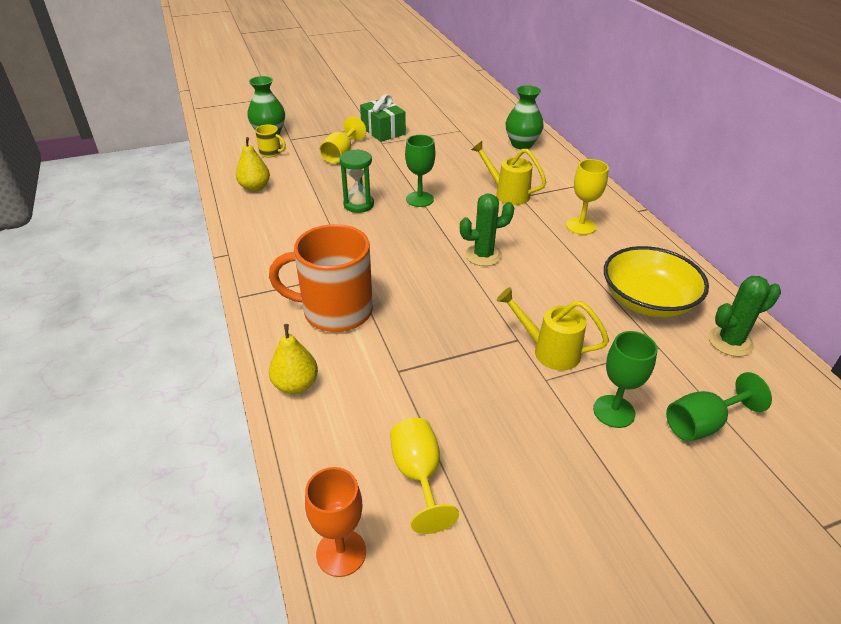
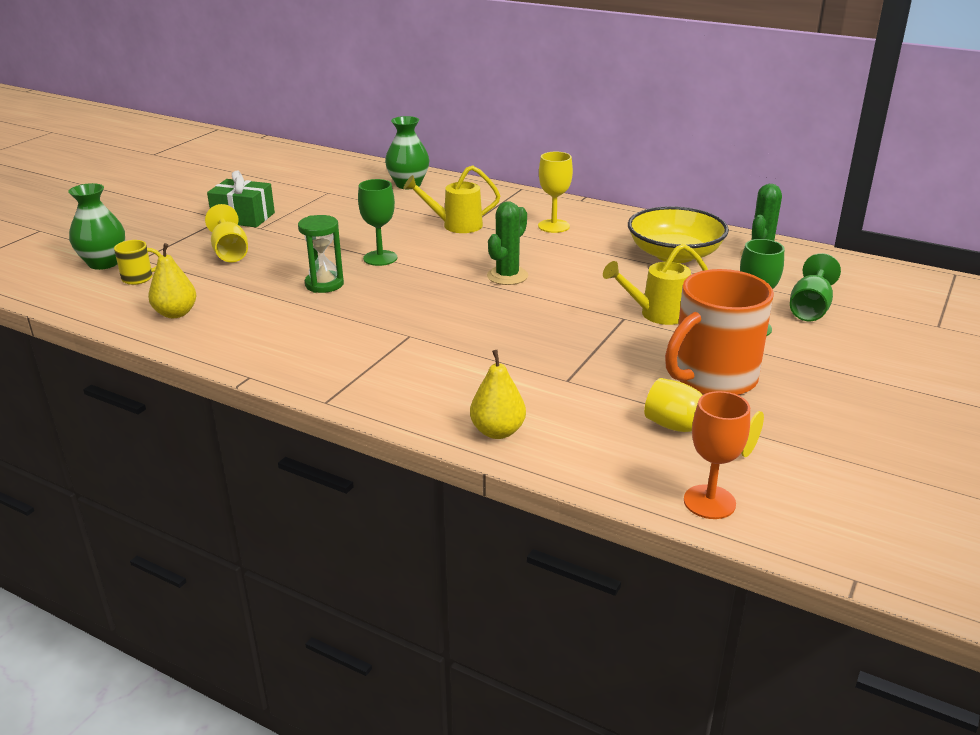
camera: 40 degrees left, 10 degrees down
(335, 311) = (443, 368): orange mug -> orange mug (712, 378)

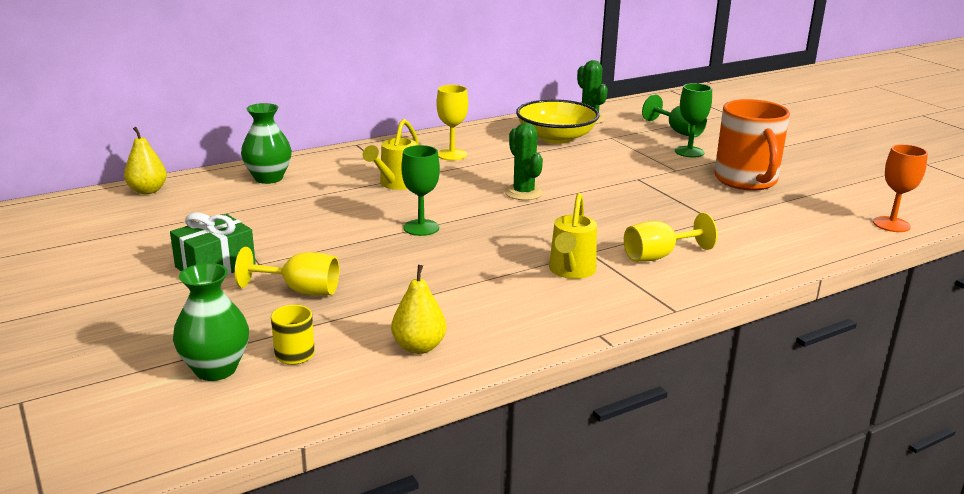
camera: 60 degrees left, 5 degrees down
(324, 284) = (445, 262): green hourglass -> none
(497, 431) = (769, 259): yellow pear -> yellow pear (148, 190)
(657, 314) = (643, 168): yellow watering can -> yellow watering can (571, 271)
(687, 430) = (806, 206): yellow goblet -> yellow goblet (658, 256)

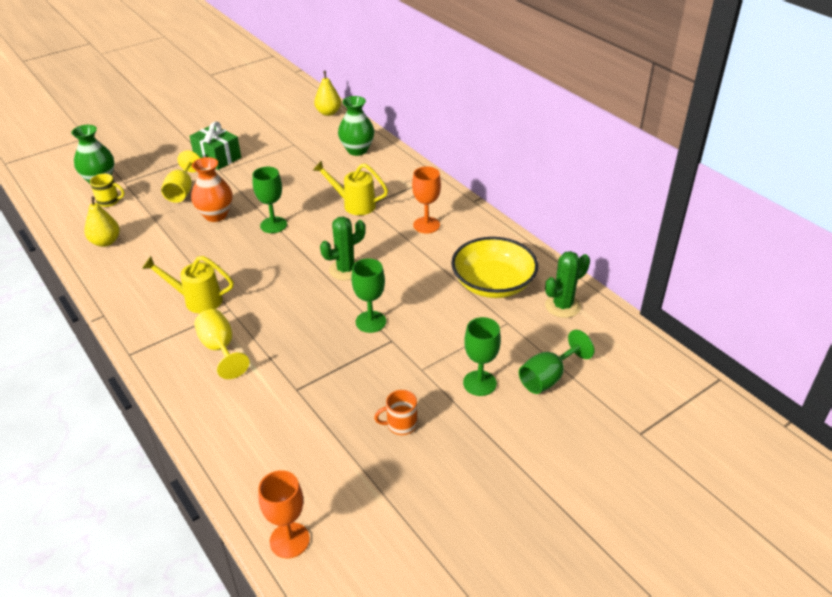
camera: 85 degrees right, 15 degrees up
(381, 264) = (216, 215): none -> orange vase
(452, 155) = (426, 225): yellow goblet -> orange goblet
(611, 185) = (371, 322): none -> green goblet
(746, 181) = (400, 424): orange mug -> orange mug, size x0.43

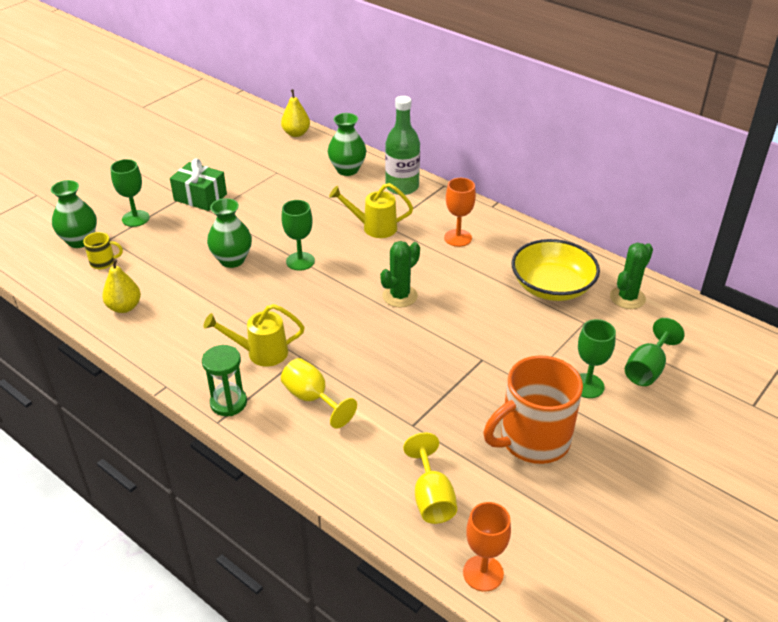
camera: 15 degrees left, 0 degrees up
(147, 339) = (228, 403): none -> green hourglass
(182, 191) = (181, 239): yellow goblet -> yellow goblet (431, 498)
(216, 215) = (232, 260): orange vase -> green vase
(371, 322) = (452, 344): green goblet -> green goblet (135, 218)
(398, 172) = (402, 187): none -> green bottle
(400, 424) = (532, 440): orange mug -> orange mug, size x2.31

